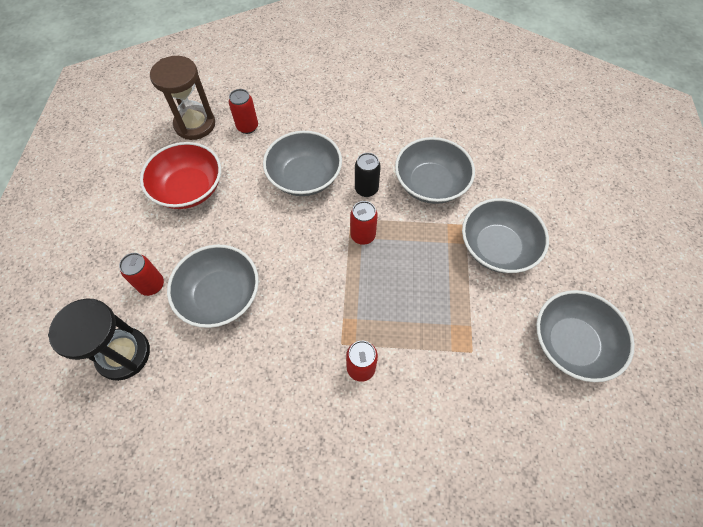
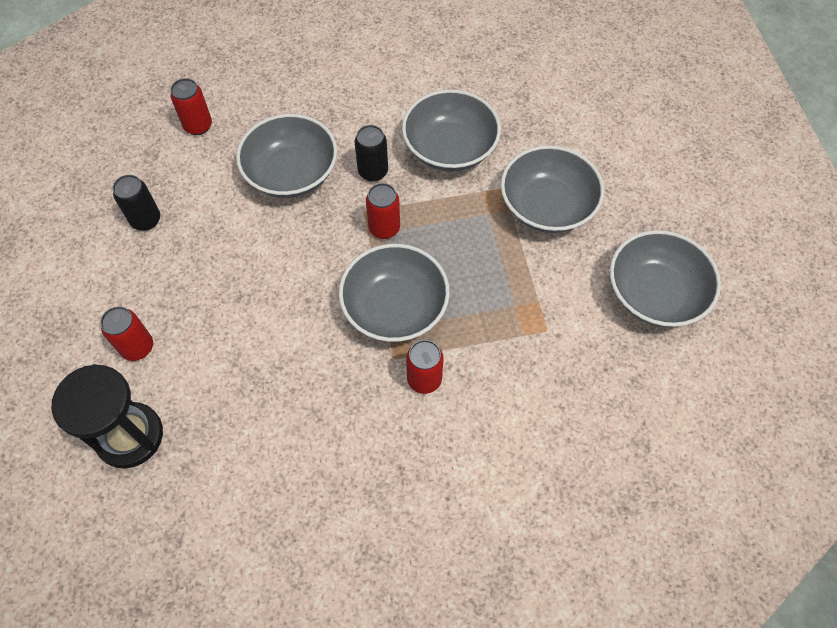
camera: 15 degrees left, 0 degrees up
(189, 189) = (146, 220): red bowl -> black can
(195, 124) = (127, 137): brown hourglass -> none
(220, 295) = (229, 339): grey bowl -> grey bowl (395, 307)

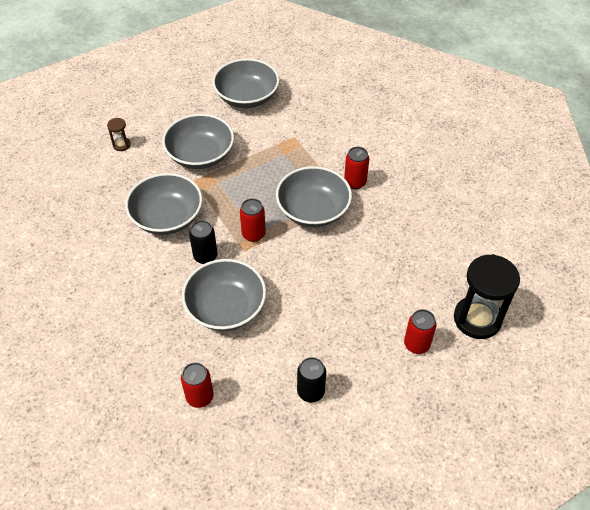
camera: 110 degrees left, 10 degrees down
(595, 126) = (121, 145): none -> brown hourglass

